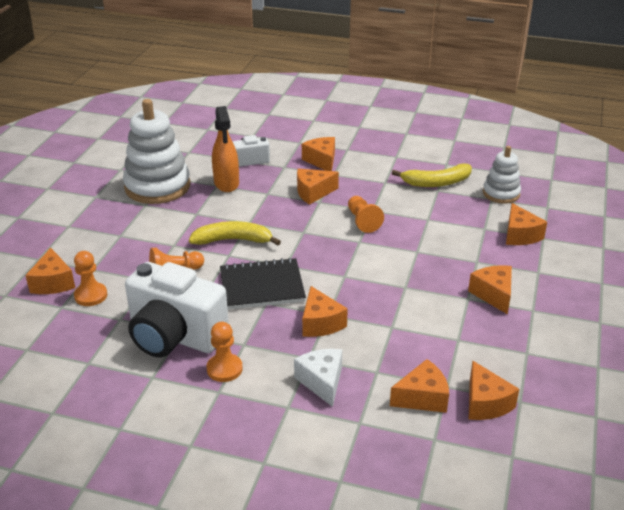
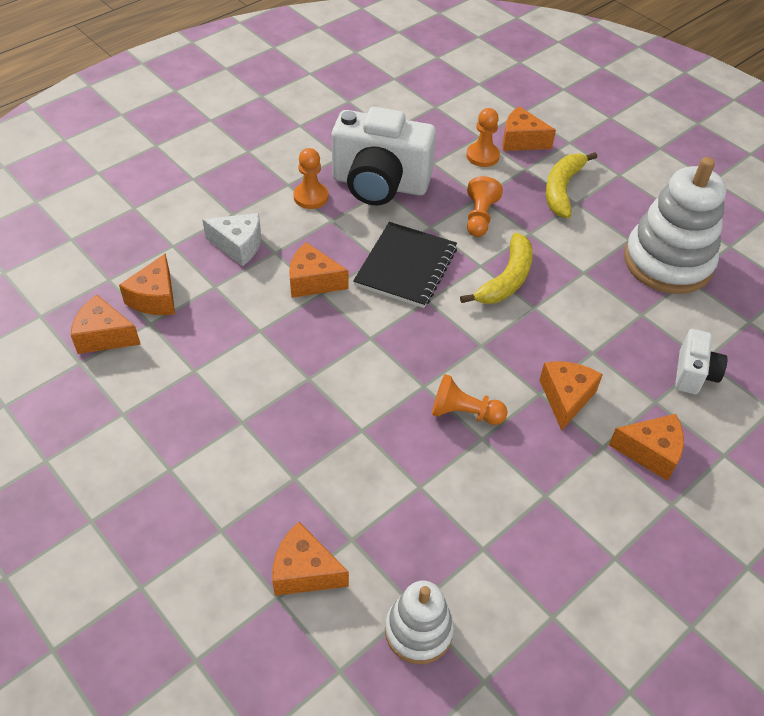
camera: 120 degrees right, 15 degrees up
(174, 336) = (379, 184): white camera -> white camera turned 135 degrees counterclockwise
(226, 183) = (641, 324): orange spray bottle -> none
(436, 182) = (504, 561): yellow banana -> yellow banana (562, 189)
(493, 294) = (226, 450): orange cheese -> none

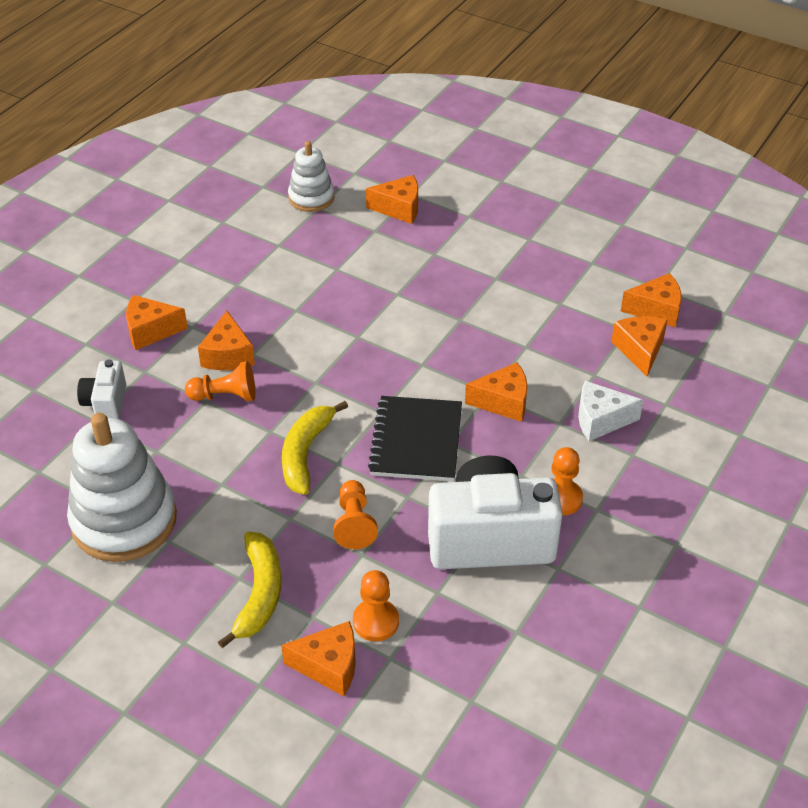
camera: 165 degrees right, 5 degrees down
(464, 413) = (316, 324): orange pawn -> orange pawn (225, 396)

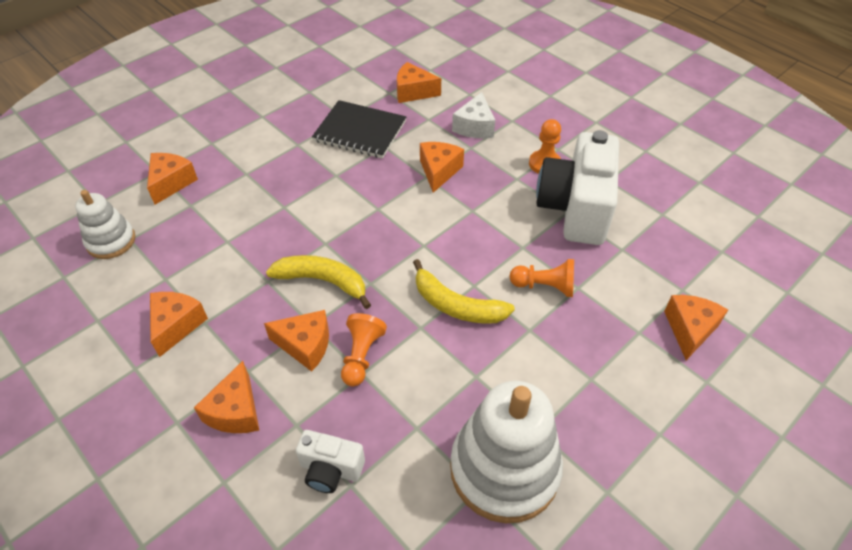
camera: 75 degrees left, 5 degrees up
(259, 593) = (611, 366): yellow banana -> yellow banana (323, 281)
(376, 621) = (647, 291): orange pawn -> none
(416, 441) = (464, 230): black notebook -> black notebook (360, 131)
(656, 310) = (376, 74): orange cheese -> orange cheese (176, 325)

